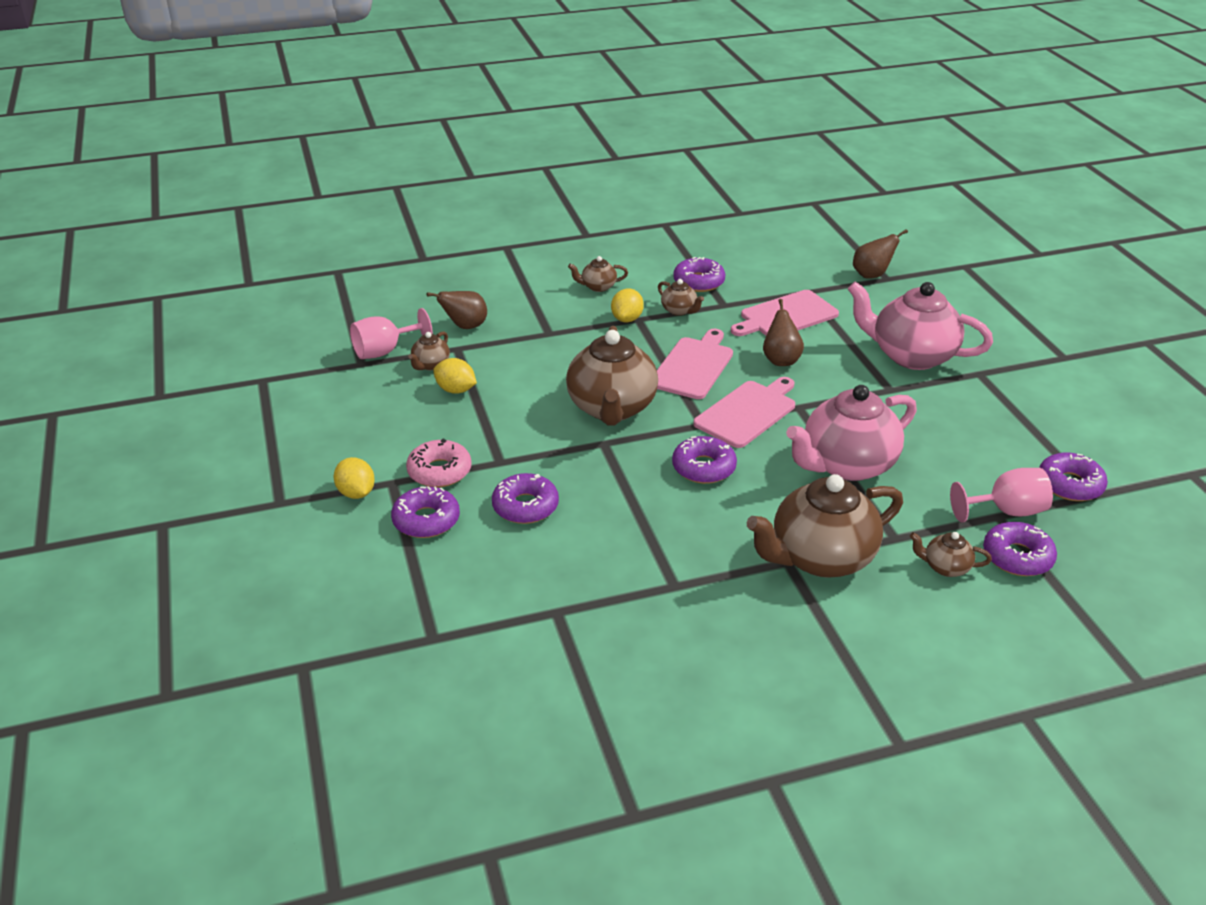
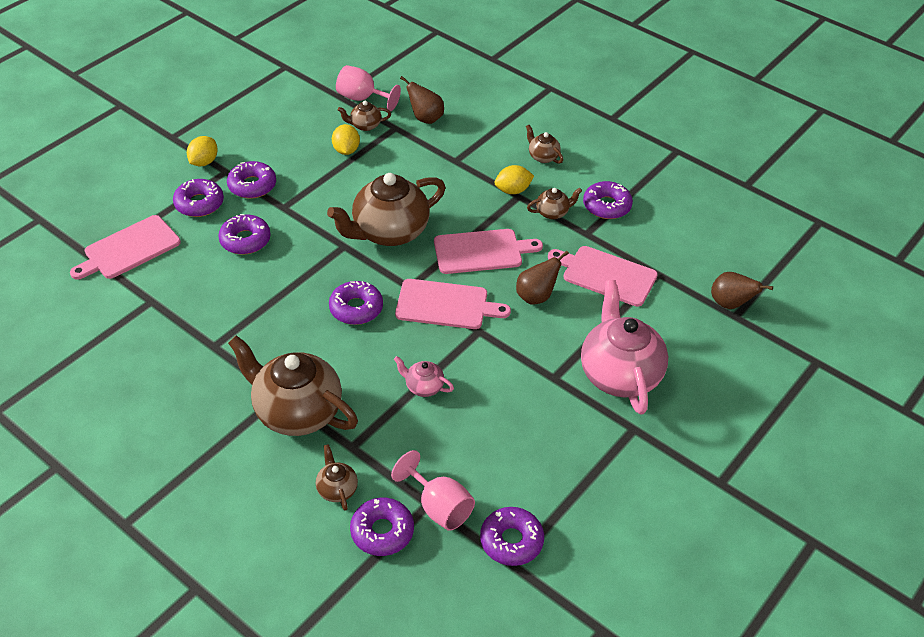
camera: 55 degrees right, 10 degrees up
(439, 471) = (252, 185): pink donut -> purple donut
(447, 602) = (129, 249): none -> pink cutting board
(679, 310) = (553, 212): brown teapot -> brown teapot turned 120 degrees counterclockwise
(846, 465) = (423, 387): pink teapot -> pink teapot, size x0.45

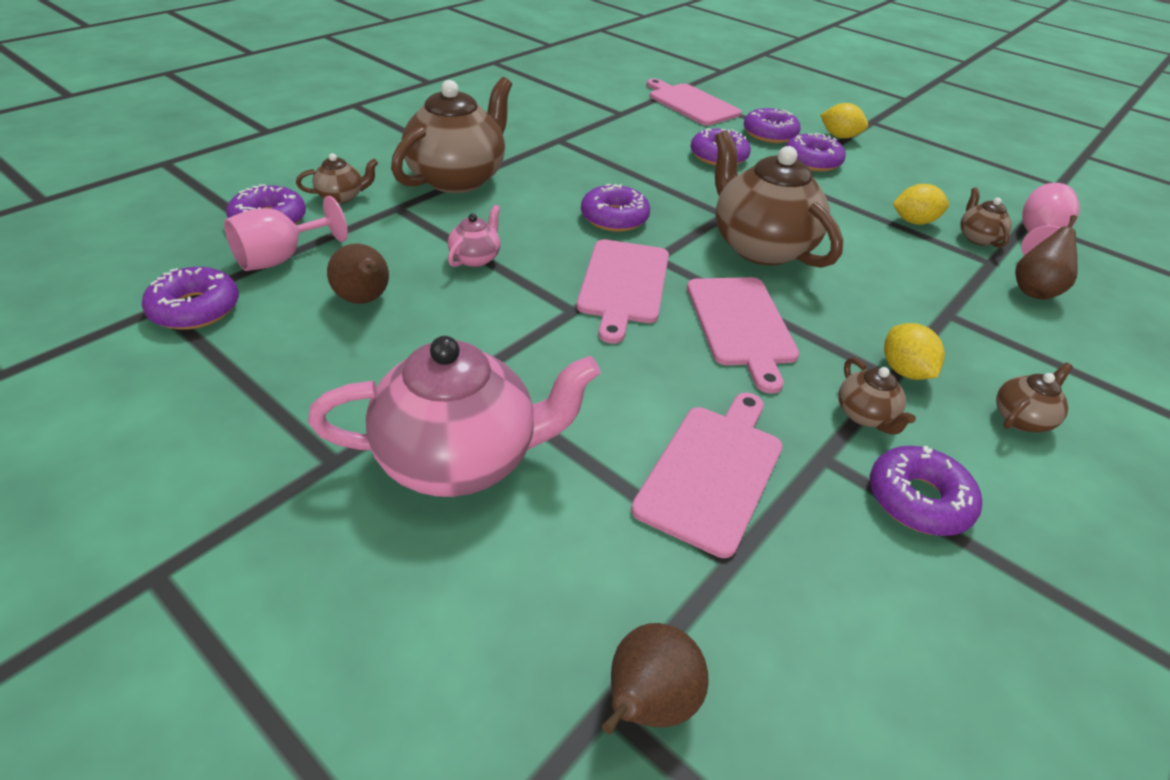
camera: 90 degrees right, 5 degrees down
(536, 296) = (647, 374): brown pear -> brown pear (365, 300)

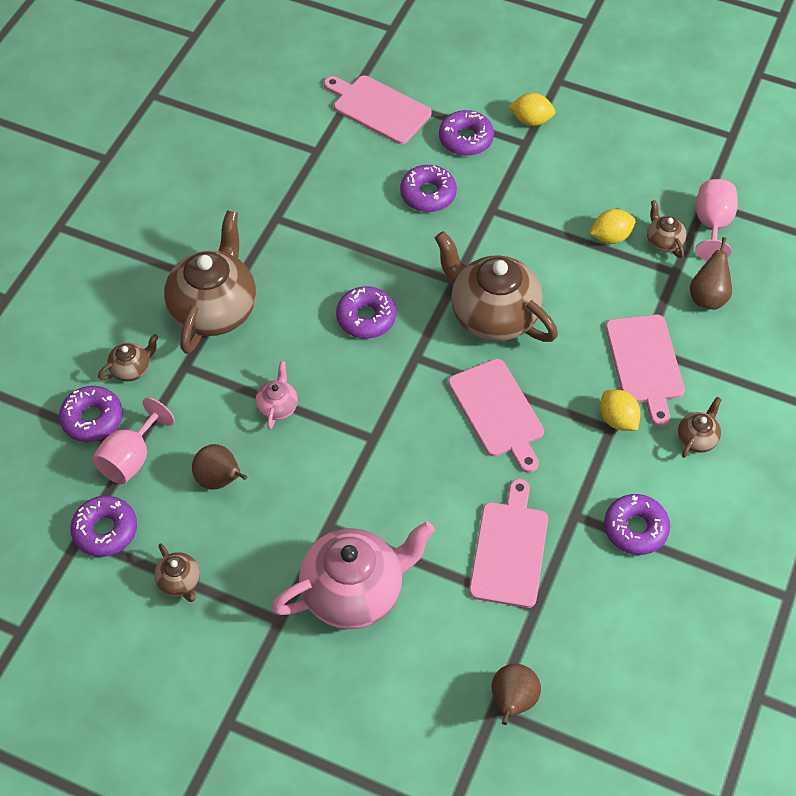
camera: 15 degrees left, 15 degrees up
(624, 284) = (400, 397): pink cutting board -> pink cutting board (645, 363)
(812, 161) = (513, 172): purple donut -> none
(865, 416) = (596, 471): brown teapot -> brown teapot (180, 582)

